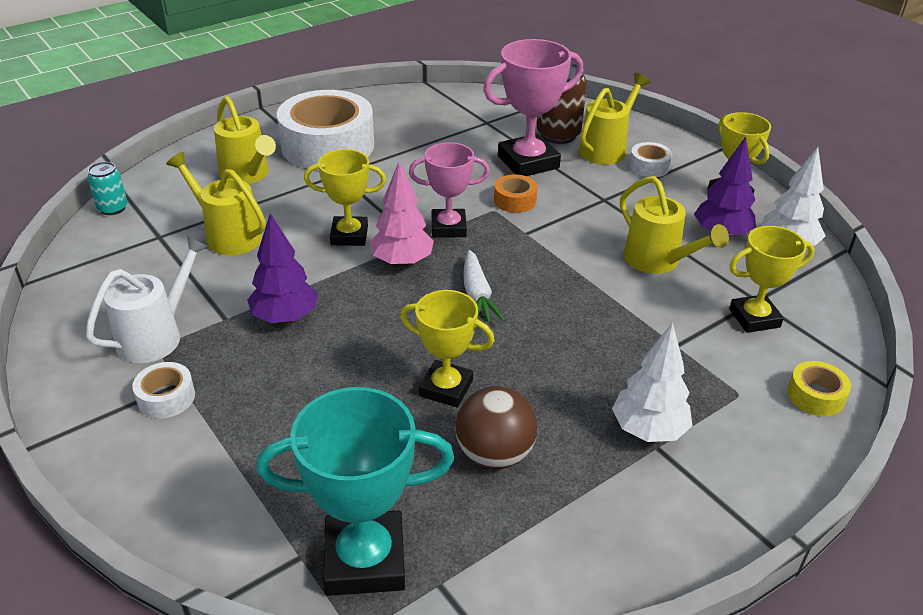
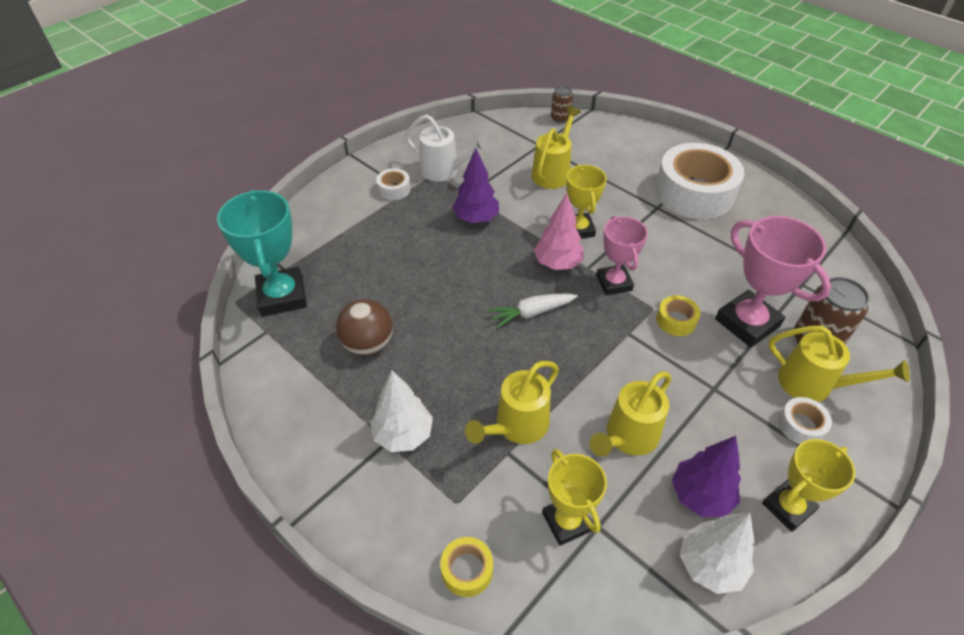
camera: 80 degrees right, 10 degrees up
(113, 208) = (560, 118): turquoise can -> brown can
(248, 175) = (629, 163): yellow watering can -> yellow watering can (516, 427)
(446, 388) = (426, 310): yellow trophy -> none
(515, 200) = (676, 320): orange tape -> yellow tape

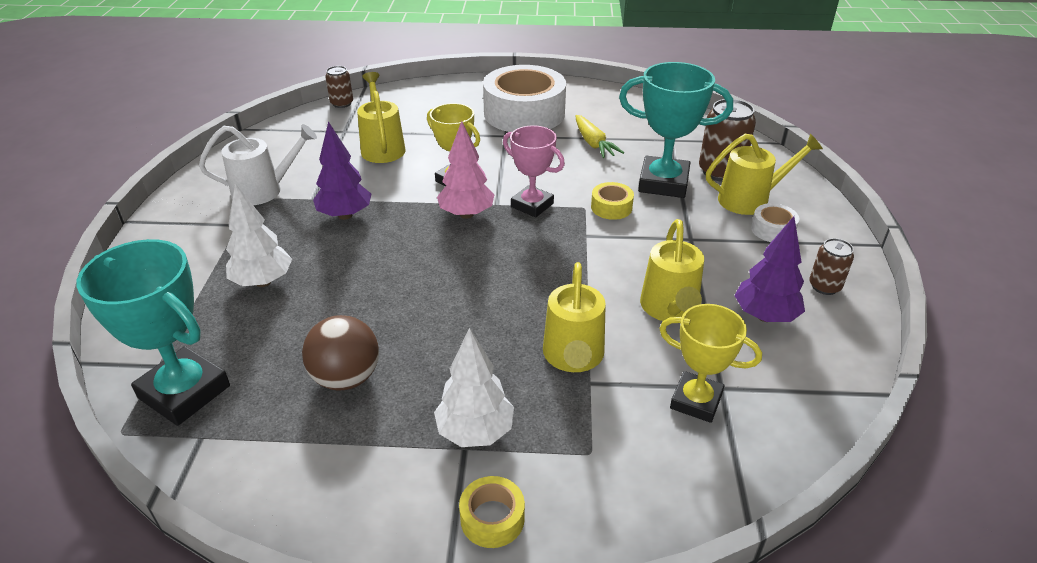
camera: 40 degrees left, 10 degrees down
(394, 189) = (221, 230): white tape -> none
(467, 570) = (661, 499): yellow tape -> yellow tape (492, 518)
(532, 313) = (486, 263): white carrot -> none
(710, 565) = (823, 358): white tree -> white tree (263, 282)
(724, 252) = (593, 143): none -> yellow carrot
(747, 323) = (663, 183): pink trophy -> turquoise trophy
(788, 507) = (824, 286): yellow trophy -> brown can

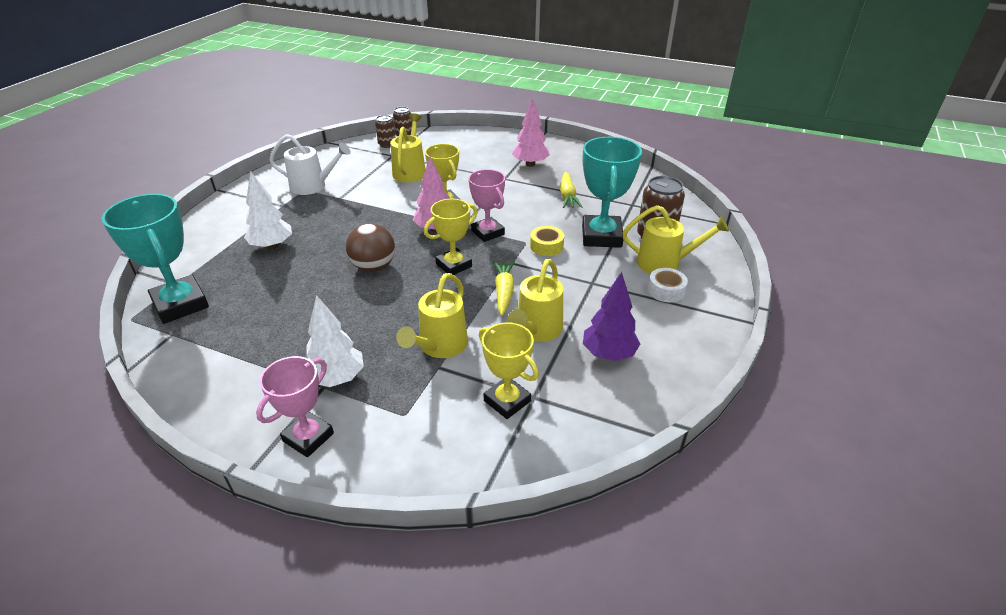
camera: 20 degrees right, 0 degrees up
(345, 215) = (353, 213): purple tree -> none
(346, 378) = (280, 321): brown ball -> brown ball (373, 267)
(492, 518) = (308, 437): yellow tape -> pink trophy
(520, 254) = (454, 265): none -> yellow trophy
(524, 113) = (530, 164): white tape -> pink tree
(601, 272) = (504, 292): none -> yellow carrot
(663, 183) = (601, 236): turquoise trophy -> turquoise trophy turned 60 degrees clockwise
(824, 286) = (677, 344): brown can -> brown can (387, 144)

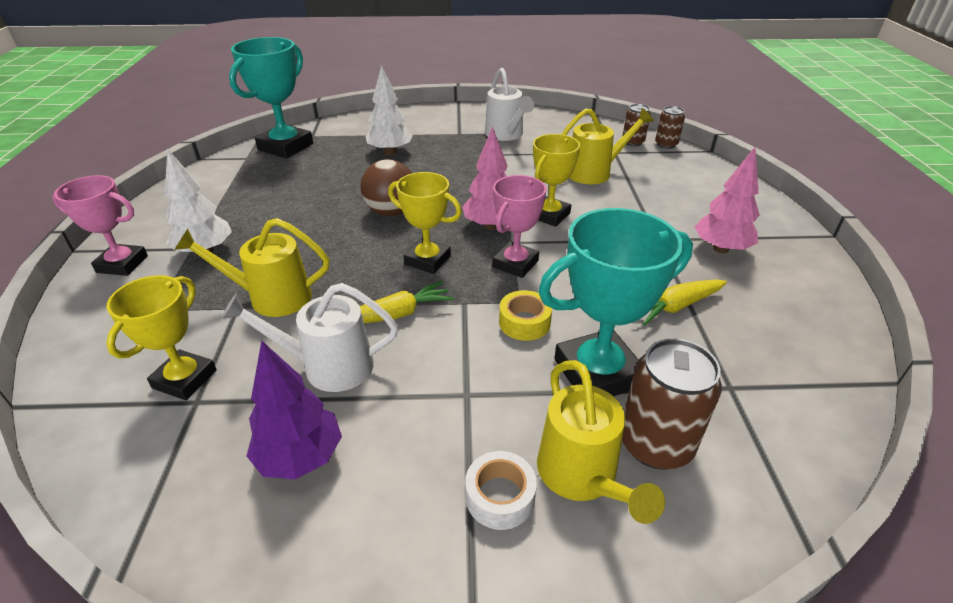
camera: 65 degrees right, 0 degrees up
(536, 331) = (327, 367): yellow watering can -> white watering can

